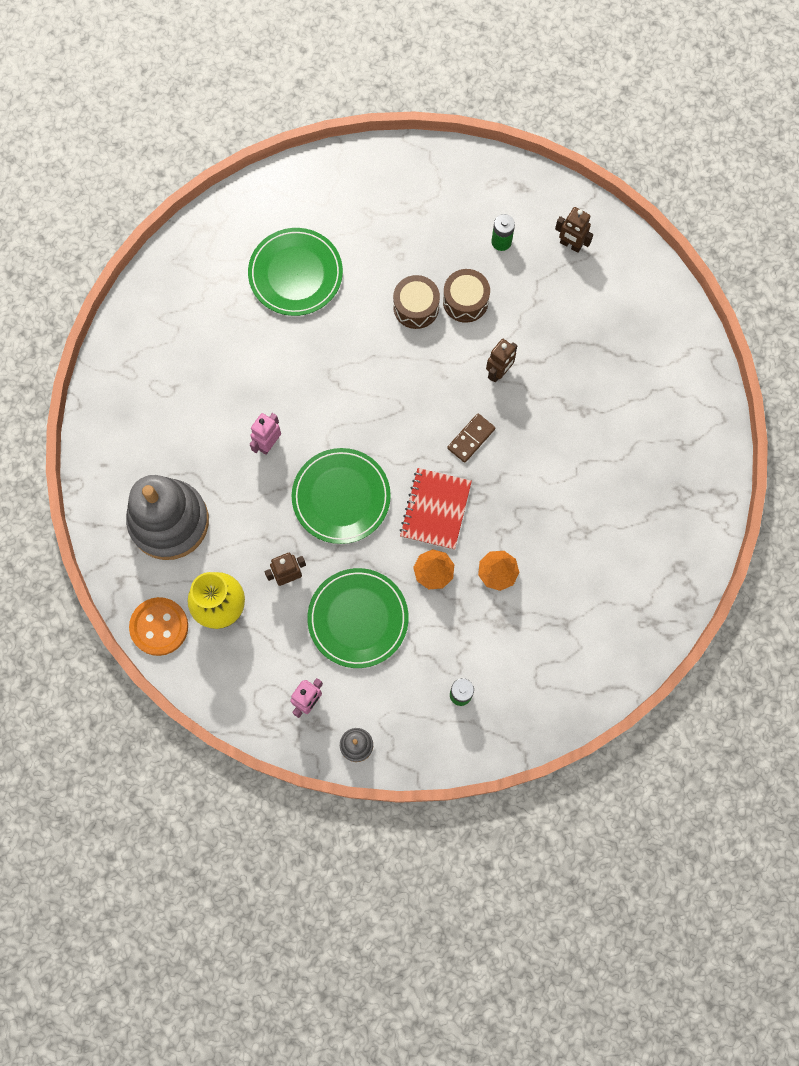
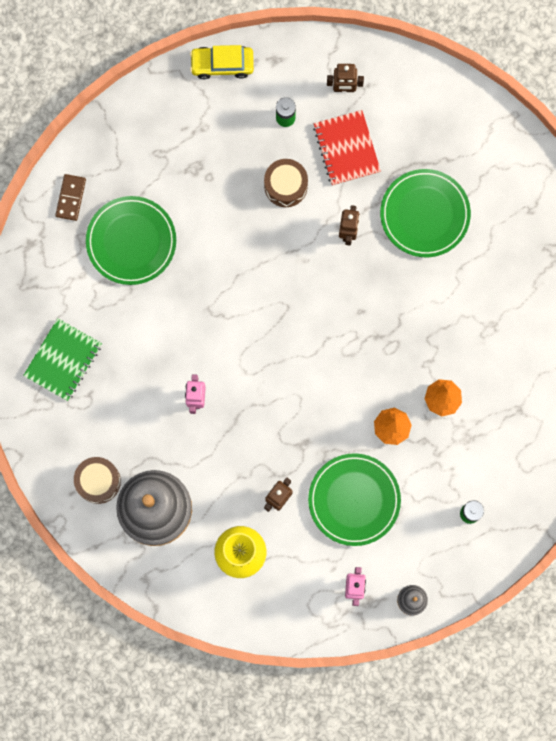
camera: 30 degrees left, 5 degrees up
(159, 627) = (200, 598): orange button -> none
(170, 343) = (63, 360): none -> green notebook
(341, 497) = (282, 409): green plate -> green plate (424, 214)
(416, 307) = (248, 214): brown drum -> brown drum (98, 481)
(435, 509) = (363, 376): red notebook -> red notebook (346, 148)
(471, 166) = (222, 64): none -> yellow car
(471, 439) = (358, 300): brown domino -> brown domino (71, 198)

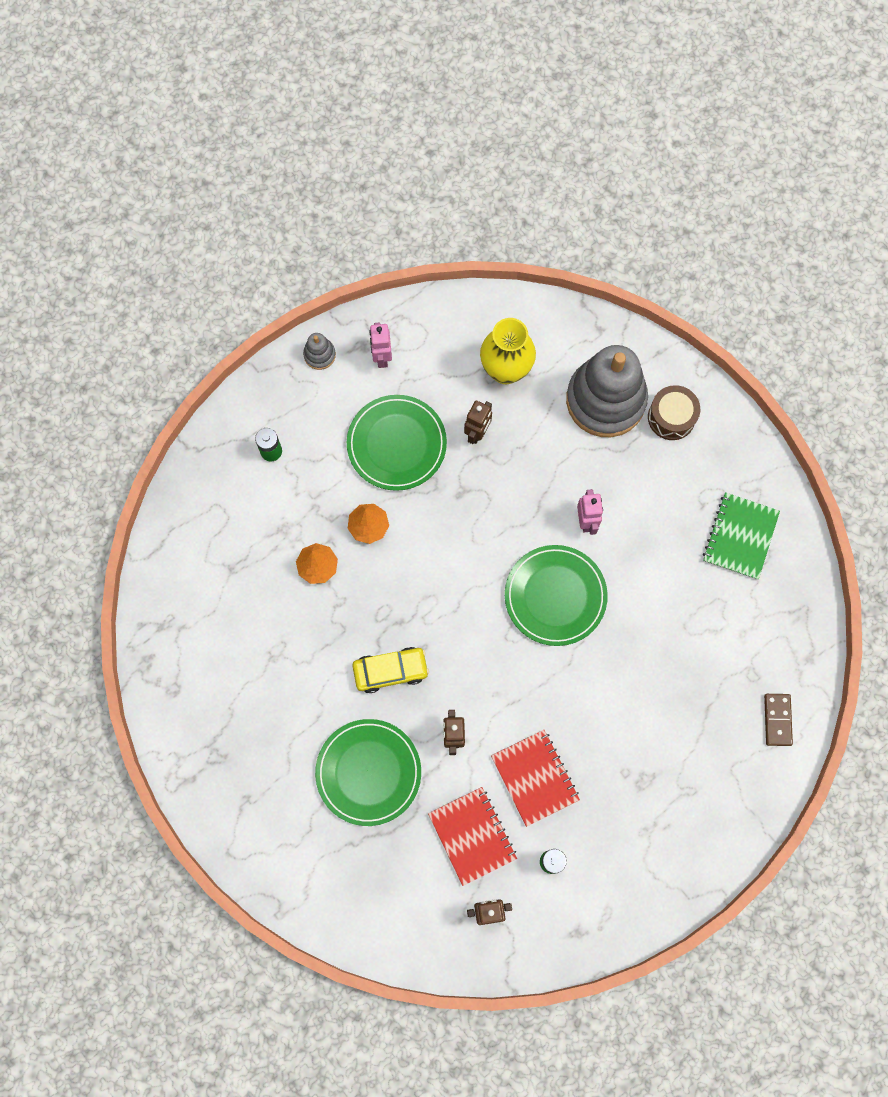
camera: 170 degrees right, 5 degrees down
(131, 241) = (697, 681): green plate -> green plate (555, 596)
(222, 64) = (639, 915): yellow car -> yellow car (390, 671)
(285, 186) = (535, 778): brown drum -> red notebook

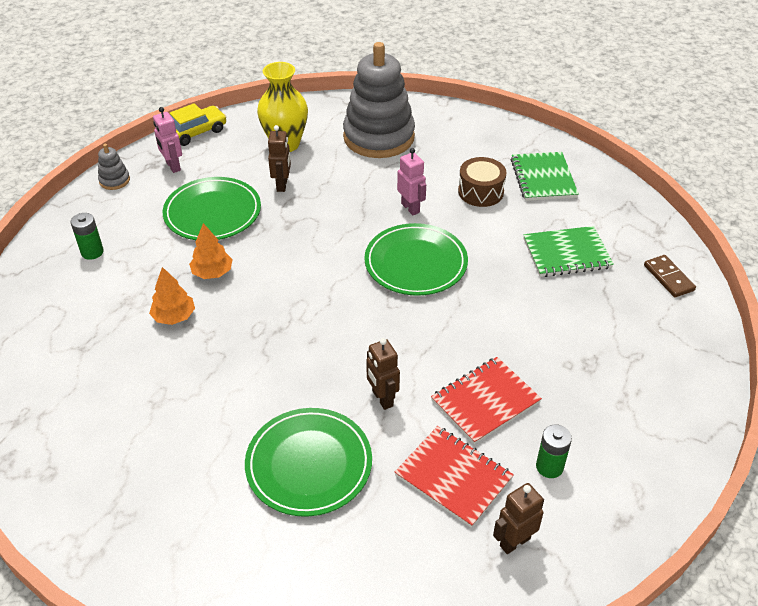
camera: 25 degrees left, 30 degrees down
(390, 671) = (288, 370): yellow car -> yellow car (196, 132)
(535, 778) = (485, 401): red notebook -> red notebook turned 75 degrees counterclockwise
(671, 417) = (437, 131): brown drum -> brown drum (480, 192)
(701, 647) = (566, 253): none -> green notebook

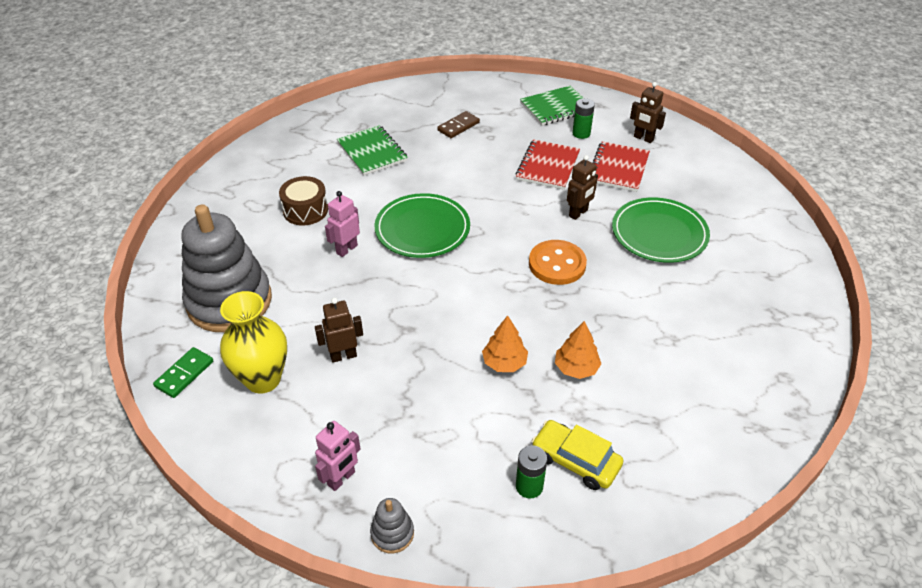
camera: 110 degrees left, 0 degrees up
(196, 132) = (258, 486): yellow car -> yellow car (575, 461)
(212, 212) = (414, 400): green plate -> none
(310, 349) = (557, 264): none -> orange button
(314, 111) = (184, 374): none -> green domino
(485, 401) = (548, 166): red notebook -> red notebook turned 75 degrees clockwise
(543, 178) = (272, 177): green notebook -> green notebook (556, 107)
(668, 278) = (378, 105): brown domino -> brown domino (458, 126)

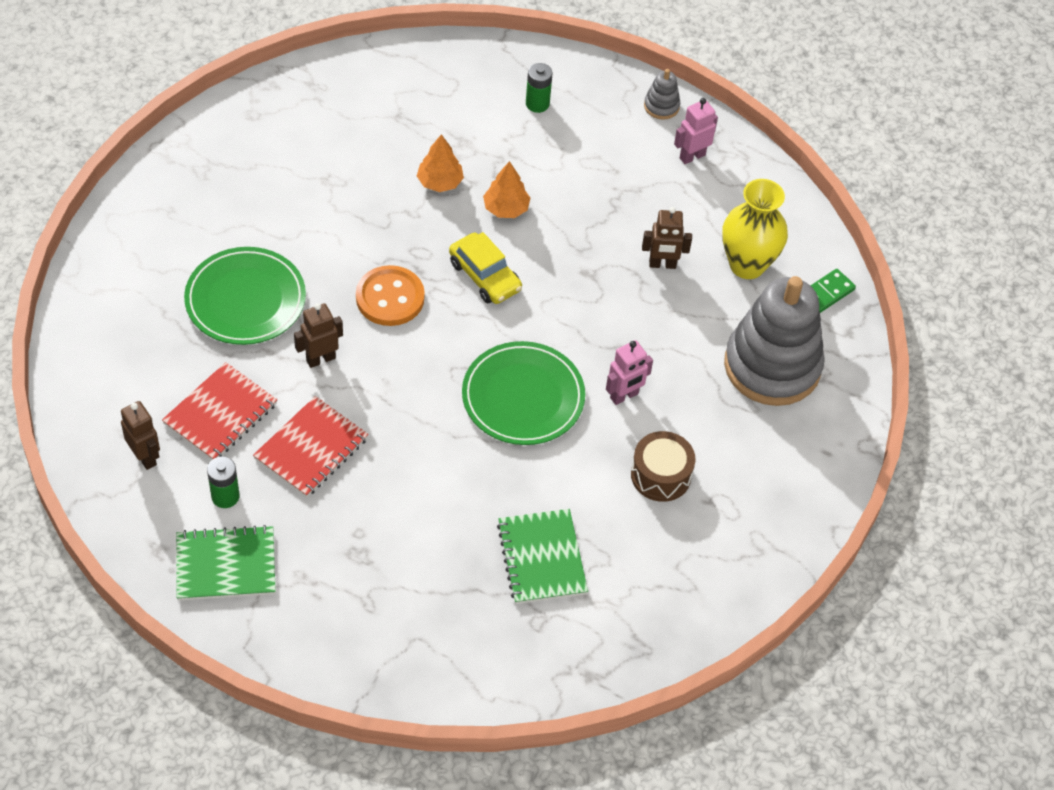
camera: 165 degrees left, 10 degrees up
(458, 126) = (395, 571): brown domino -> none
(575, 461) = (488, 109): yellow car -> yellow car (485, 276)

